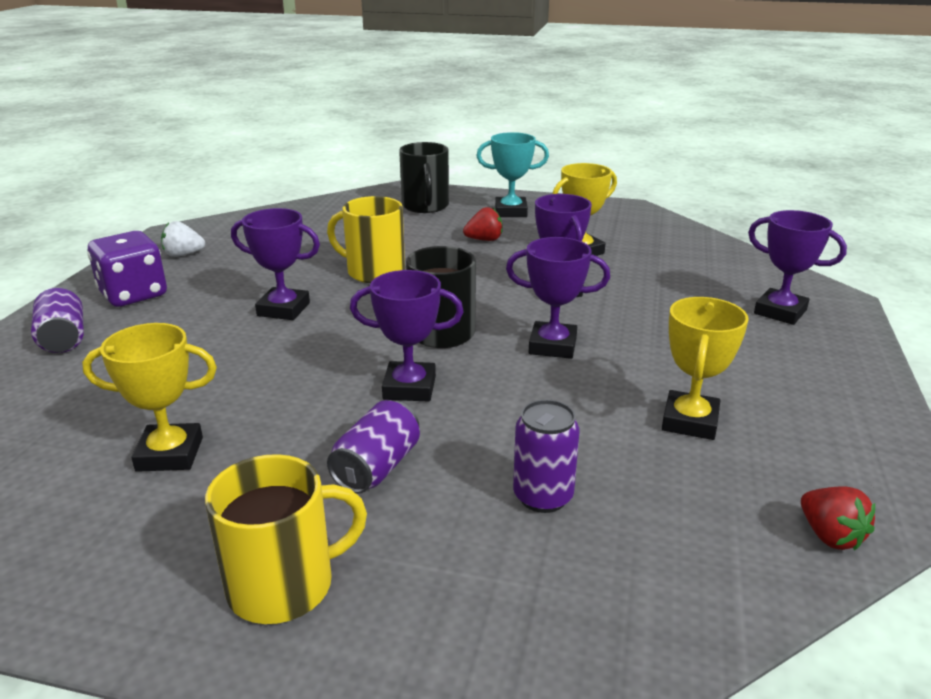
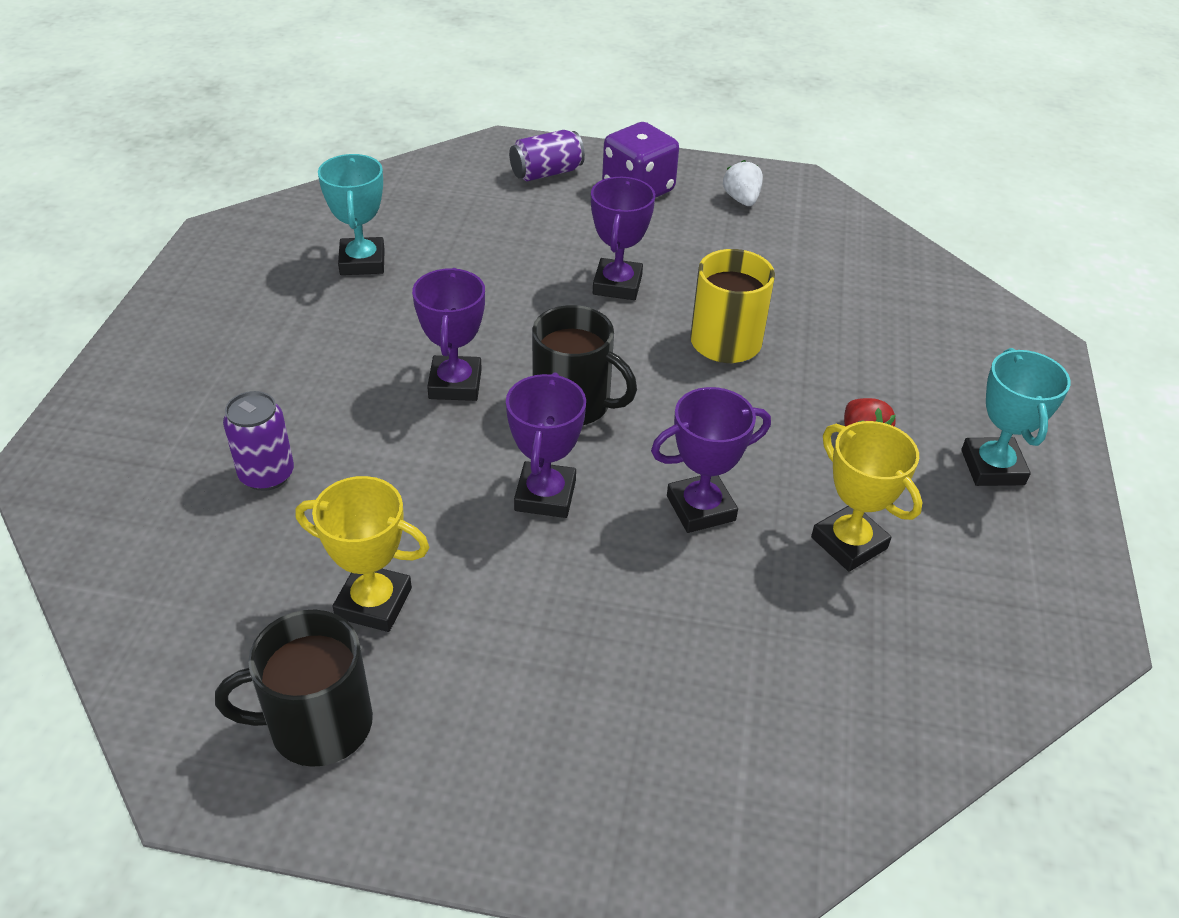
camera: 85 degrees right, 15 degrees up
(170, 454) = (362, 262): yellow trophy -> turquoise trophy
(284, 585) = (198, 338): yellow mug -> none
(377, 467) = (327, 372): purple can -> none
(425, 206) = (976, 373): black mug -> black mug (318, 724)
(780, 312) = (667, 773): purple trophy -> none
(830, 536) = (163, 682): red strawberry -> none

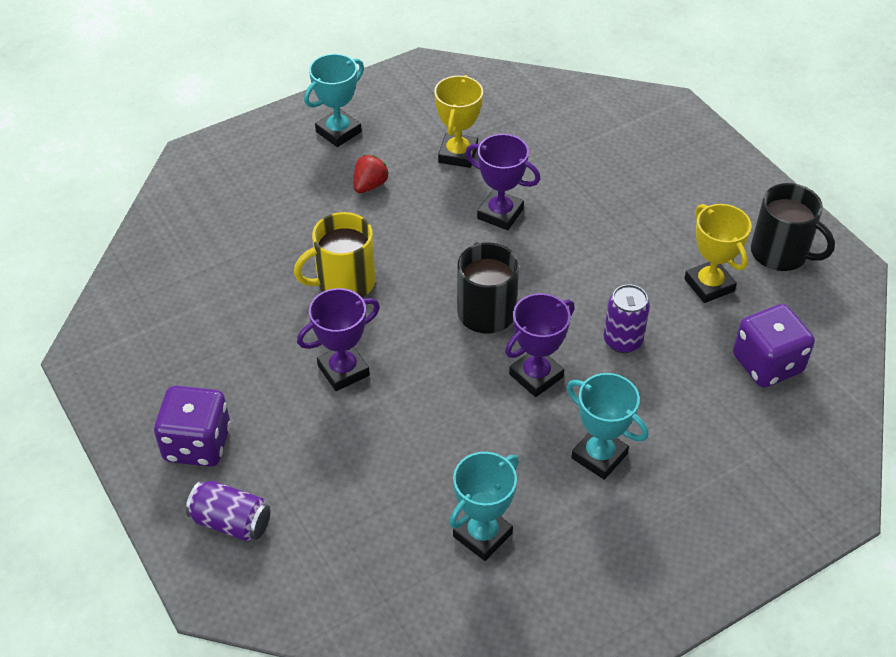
camera: 130 degrees left, 5 degrees up
(222, 555) = (767, 364): none -> purple dice
(267, 475) = (705, 396): purple can -> purple can (622, 341)
(324, 362) = (599, 456): none -> turquoise trophy
(545, 495) = (567, 274): purple trophy -> none
(741, 200) = (150, 373): white strawberry -> none

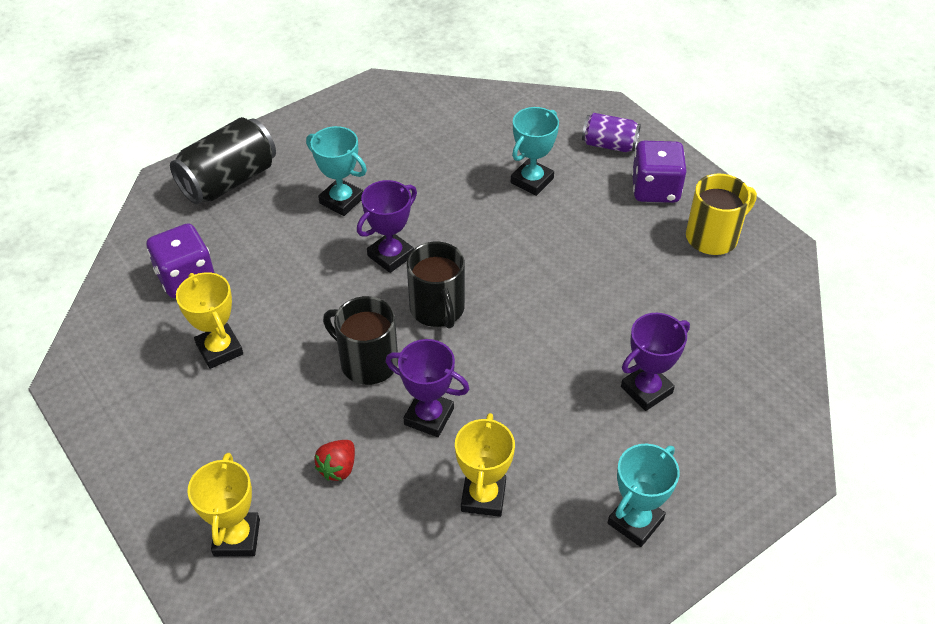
camera: 175 degrees right, 0 degrees up
(343, 370) = (556, 249): purple trophy -> purple trophy (646, 390)
(344, 282) = (576, 327): yellow mug -> yellow mug (713, 237)
(370, 185) = (578, 443): red strawberry -> red strawberry (338, 468)
(482, 535) = (429, 148): turquoise trophy -> turquoise trophy (532, 181)
(622, 341) = (312, 290): purple can -> none
(658, 141) = (237, 537): none -> yellow trophy
(752, 498) = (229, 181): none -> black can
(780, 253) = (136, 390): black mug -> black mug (367, 362)

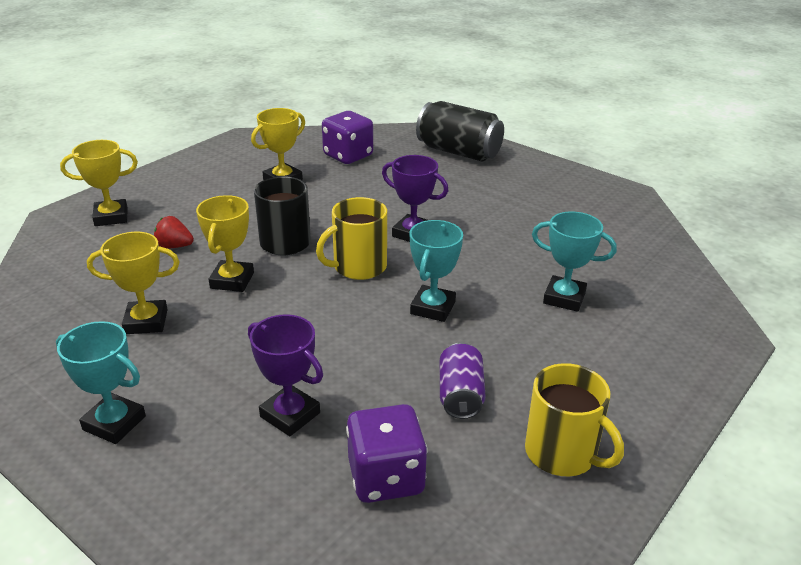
camera: 75 degrees right, 15 degrees down
(341, 200) = (466, 200): turquoise trophy -> turquoise trophy (433, 308)
(429, 416) = (232, 280): purple trophy -> yellow trophy
(437, 309) = (358, 267): black mug -> yellow mug
(609, 145) = (666, 346): purple can -> purple can (460, 395)
(655, 189) = (615, 392): purple dice -> purple dice (386, 477)

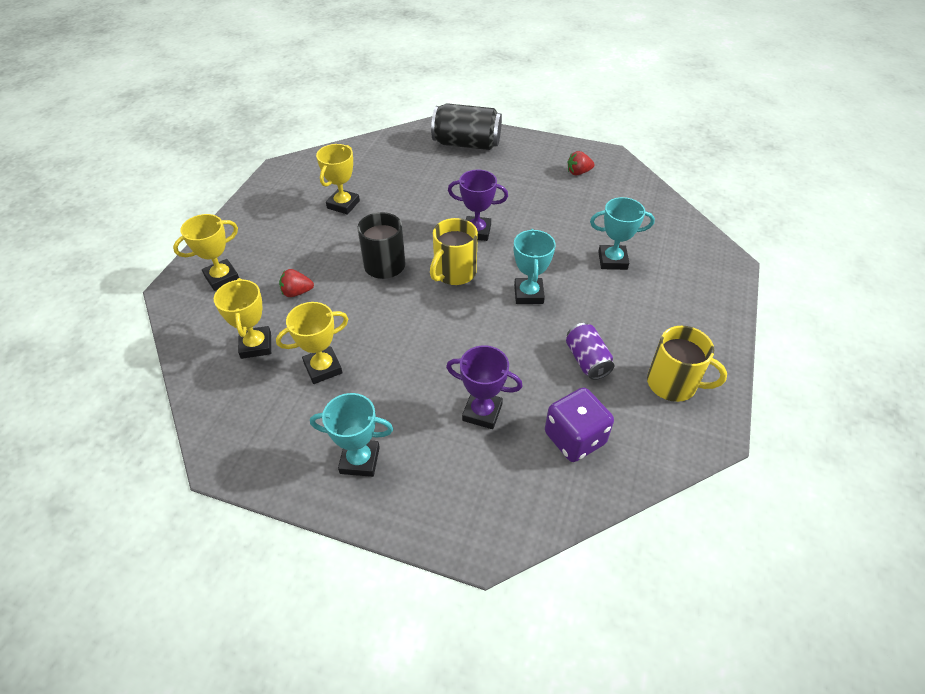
camera: 20 degrees left, 15 degrees up
(232, 280) = (365, 311): yellow trophy -> yellow trophy (256, 345)
(348, 156) = (381, 167): purple dice -> none
(577, 202) = (578, 172): none -> red strawberry

